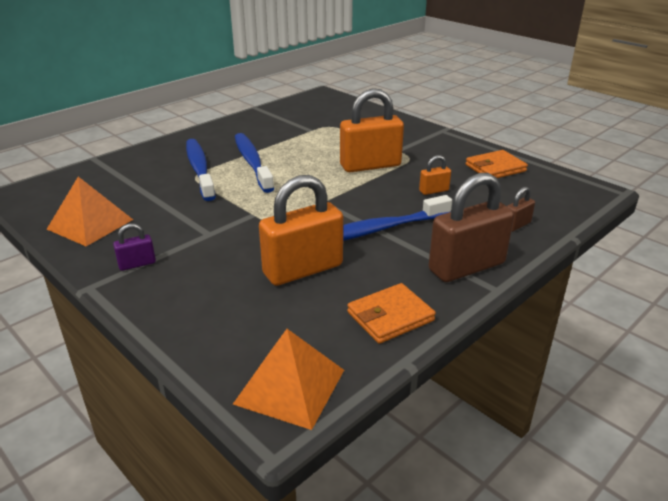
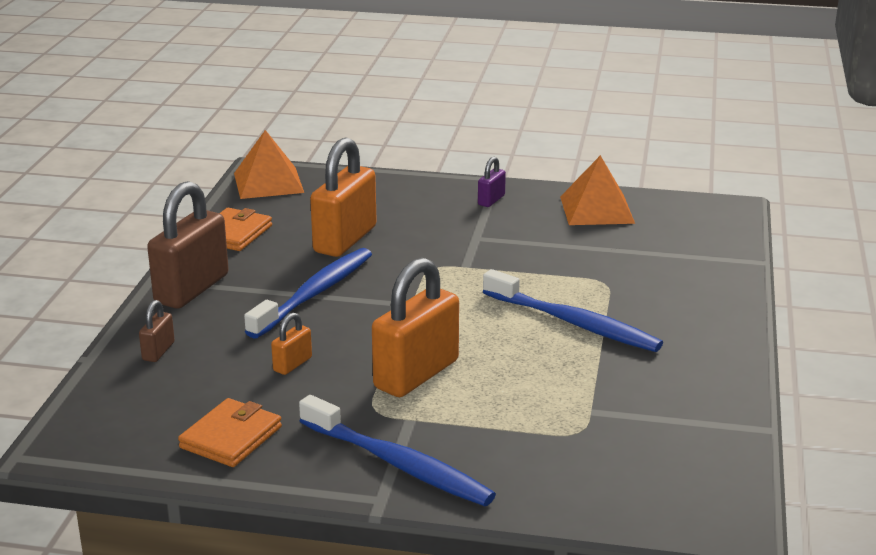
camera: 145 degrees right, 5 degrees down
(199, 169) = (616, 292): blue toothbrush -> blue toothbrush (398, 464)

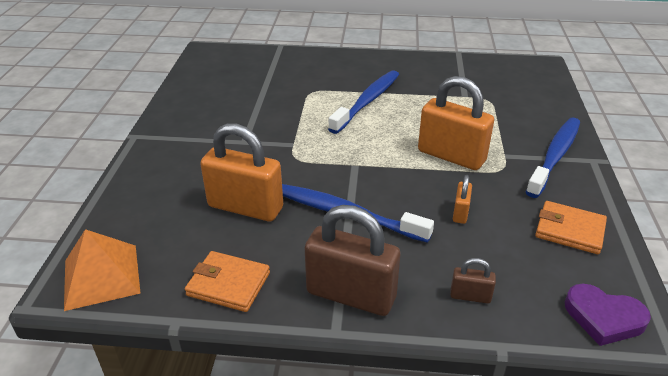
camera: 95 degrees left, 10 degrees up
(87, 426) = (603, 317): none -> purple heart
(292, 364) = (460, 213): orange padlock -> orange padlock turned 75 degrees clockwise
(491, 200) = (176, 137): purple padlock -> none
(597, 209) = (201, 94): orange pyramid -> none

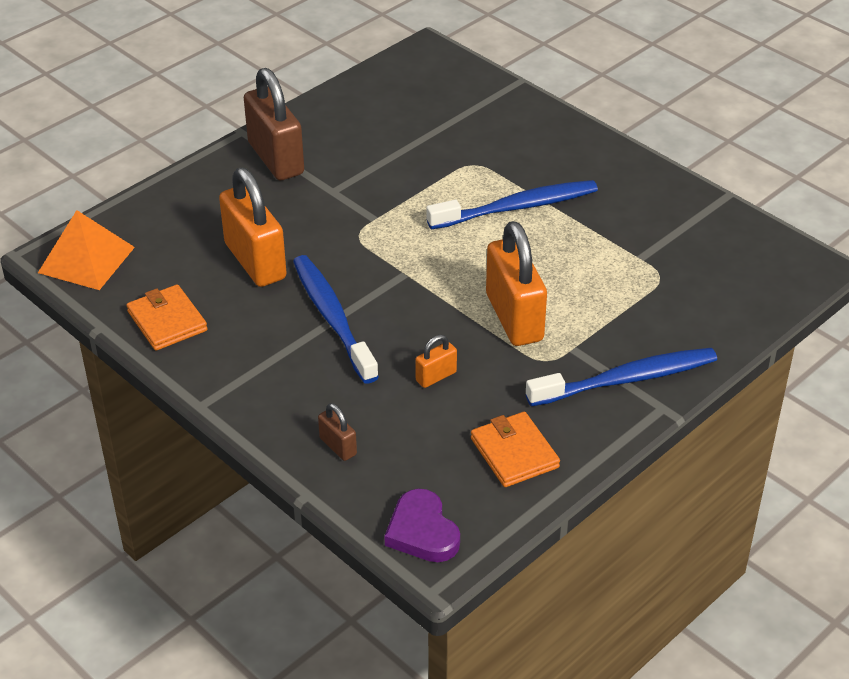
camera: 40 degrees right, 5 degrees up
(351, 295) = (246, 386): brown padlock -> brown padlock (276, 158)

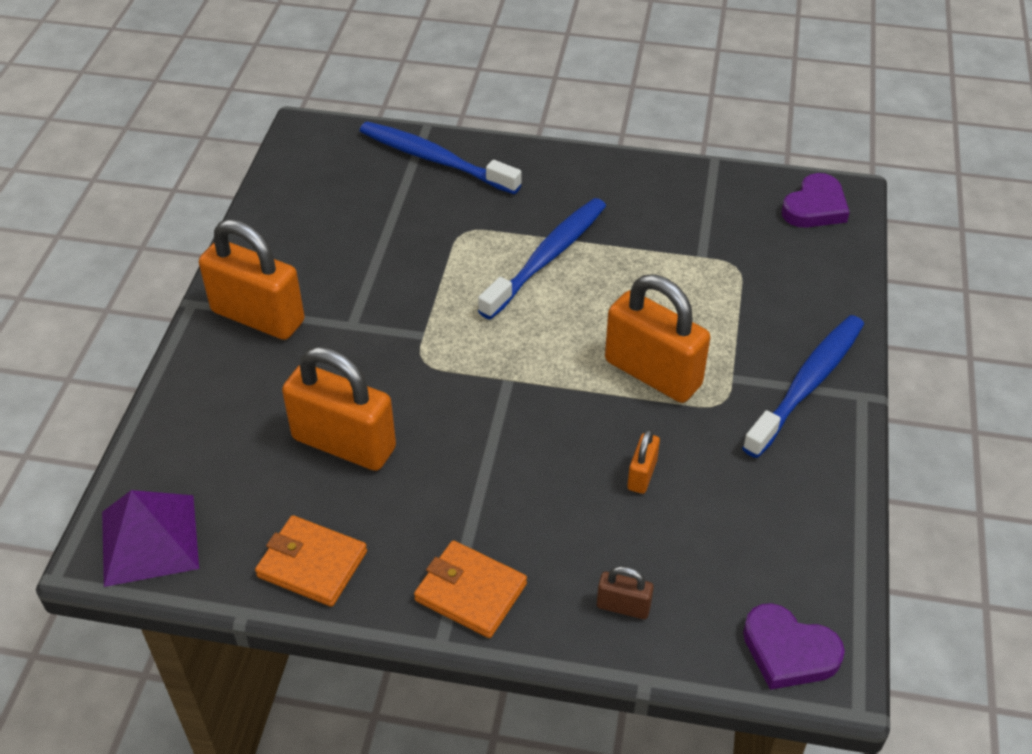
camera: 35 degrees left, 5 degrees up
(86, 259) = (149, 539): orange pyramid -> purple pyramid
(276, 158) = (258, 316): brown padlock -> orange padlock
(332, 318) = (483, 465): blue toothbrush -> blue toothbrush (435, 159)
(514, 453) = (787, 515): orange wallet -> orange wallet (471, 592)
(776, 263) = (815, 207): none -> purple heart

